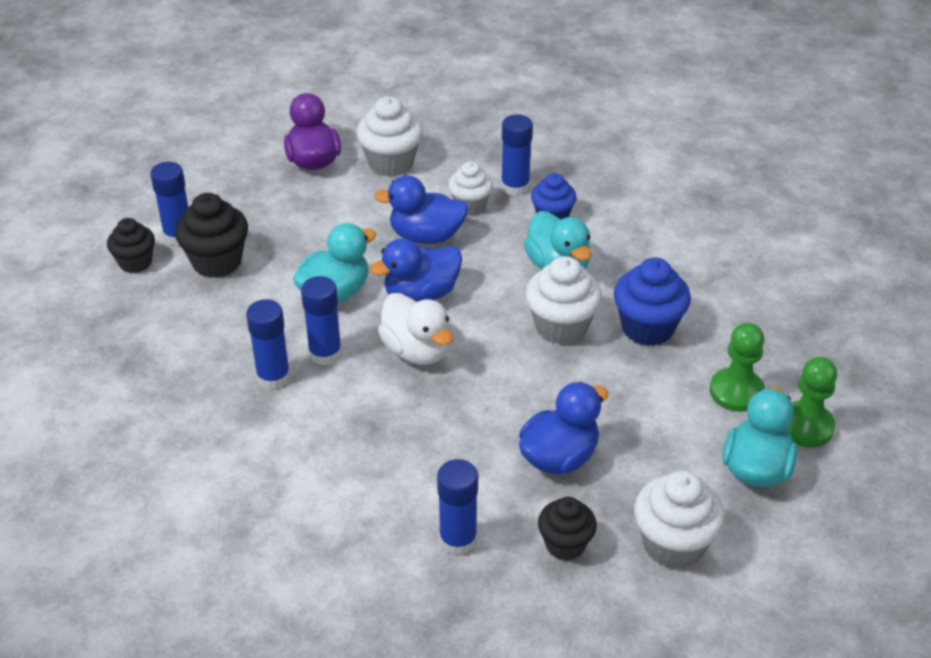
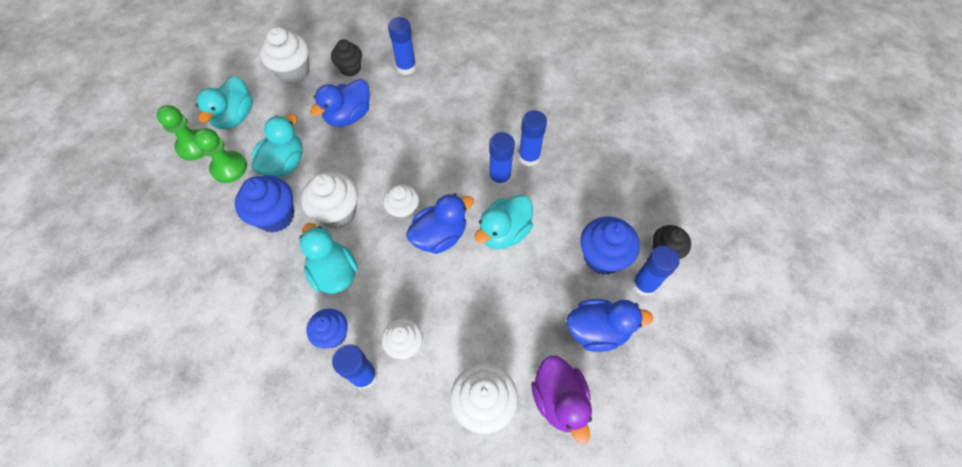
camera: 175 degrees right, 20 degrees up
(217, 262) = (602, 257): black cupcake -> blue cupcake
(417, 351) = (438, 184): white duck -> none
(426, 236) = (441, 300): blue duck -> blue duck (597, 330)
(468, 324) = (403, 210): none -> white cupcake
(651, 392) = (284, 163): none -> turquoise duck

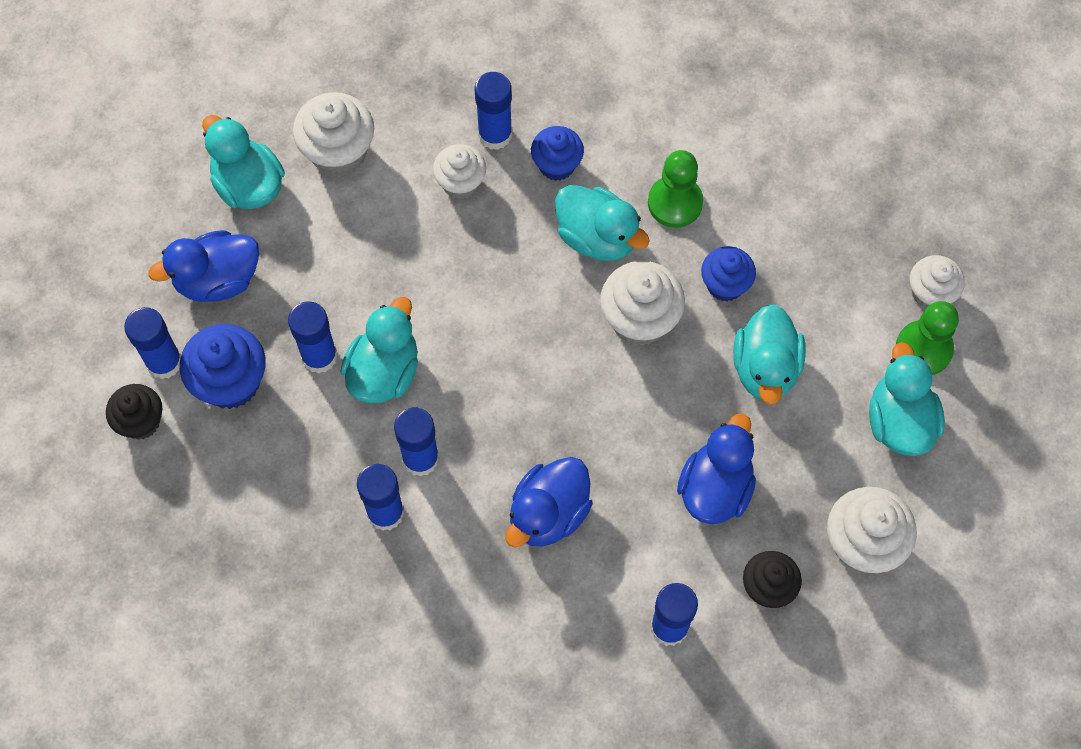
camera: 160 degrees right, 5 degrees up
(229, 168) = (844, 332): green pawn -> green pawn (675, 203)
(276, 216) = (725, 285): blue cupcake -> blue cupcake, size x0.66
(403, 210) = (545, 355): white cupcake -> white cupcake (930, 294)
(440, 236) = (475, 335): blue duck -> blue duck (548, 514)
(541, 255) = (319, 356): none -> blue glue stick
(559, 400) = (248, 185): purple duck -> turquoise duck

